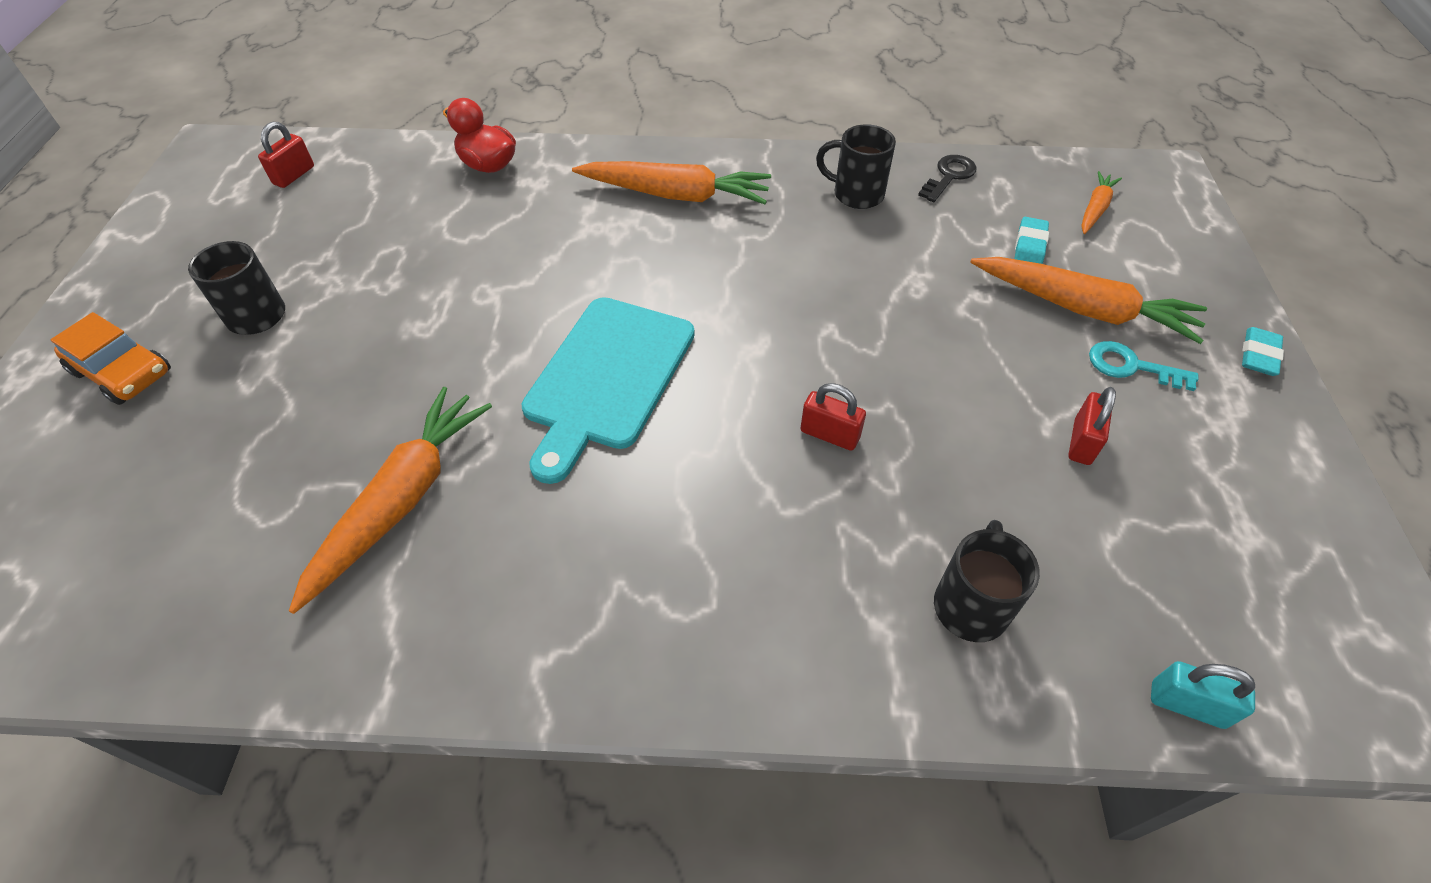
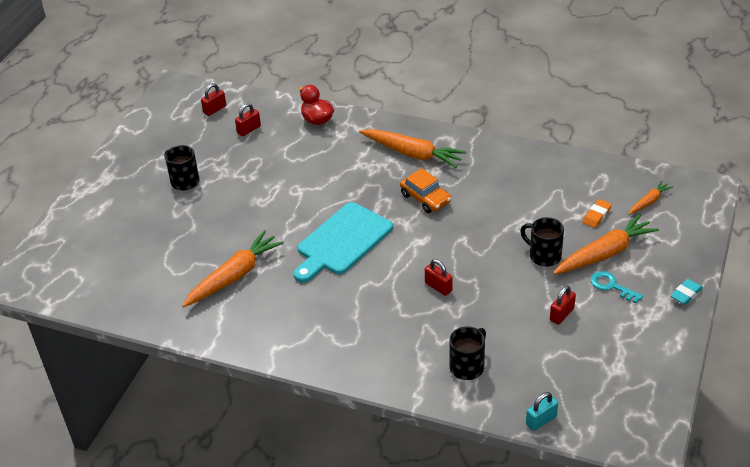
camera: 20 degrees right, 10 degrees down
(123, 372) = (123, 197): orange car -> orange car (425, 198)
(366, 200) = (249, 130): none -> red padlock
(856, 194) = (514, 170): black mug -> black mug (544, 255)
(949, 176) = (574, 168): black key -> none
(1029, 246) = (596, 216): turquoise eraser -> orange eraser
(1083, 309) = (604, 253): orange carrot -> orange carrot turned 75 degrees counterclockwise
(1187, 704) = (541, 420): turquoise padlock -> turquoise padlock turned 75 degrees counterclockwise

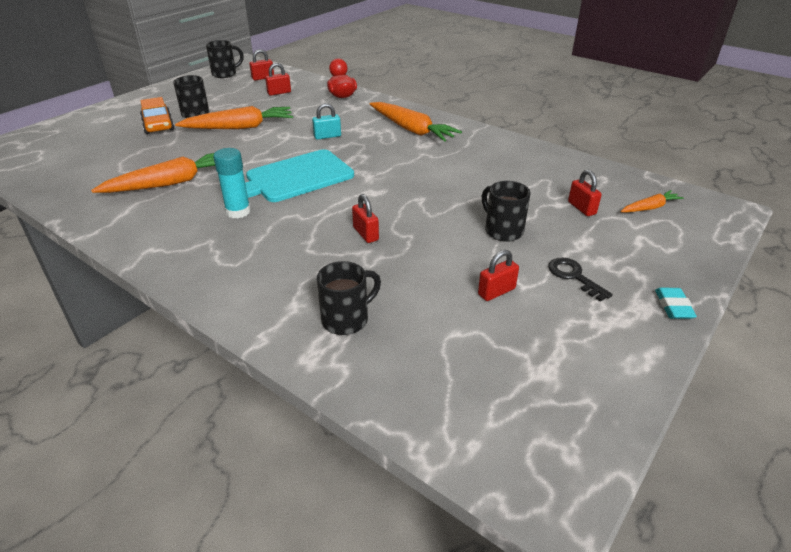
camera: 15 degrees right, 5 degrees down
(168, 112) = (225, 74): none -> black mug
(319, 292) = (238, 211): none -> turquoise glue stick
(425, 198) = (402, 161): orange car -> orange car (158, 125)
(541, 420) = (404, 412): turquoise padlock -> turquoise padlock (327, 136)
(596, 216) = (581, 208): orange eraser -> red padlock
(604, 253) = (578, 243): orange carrot -> orange carrot (239, 127)
(611, 286) = (574, 276): turquoise key -> black key
(686, 294) = (673, 306): turquoise eraser -> turquoise eraser turned 60 degrees counterclockwise

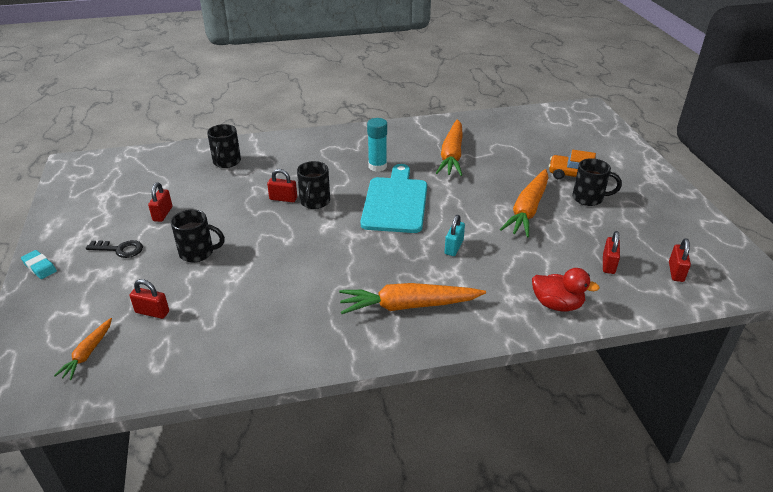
camera: 130 degrees right, 0 degrees up
(225, 74) = (712, 250): black mug -> black mug (314, 202)

